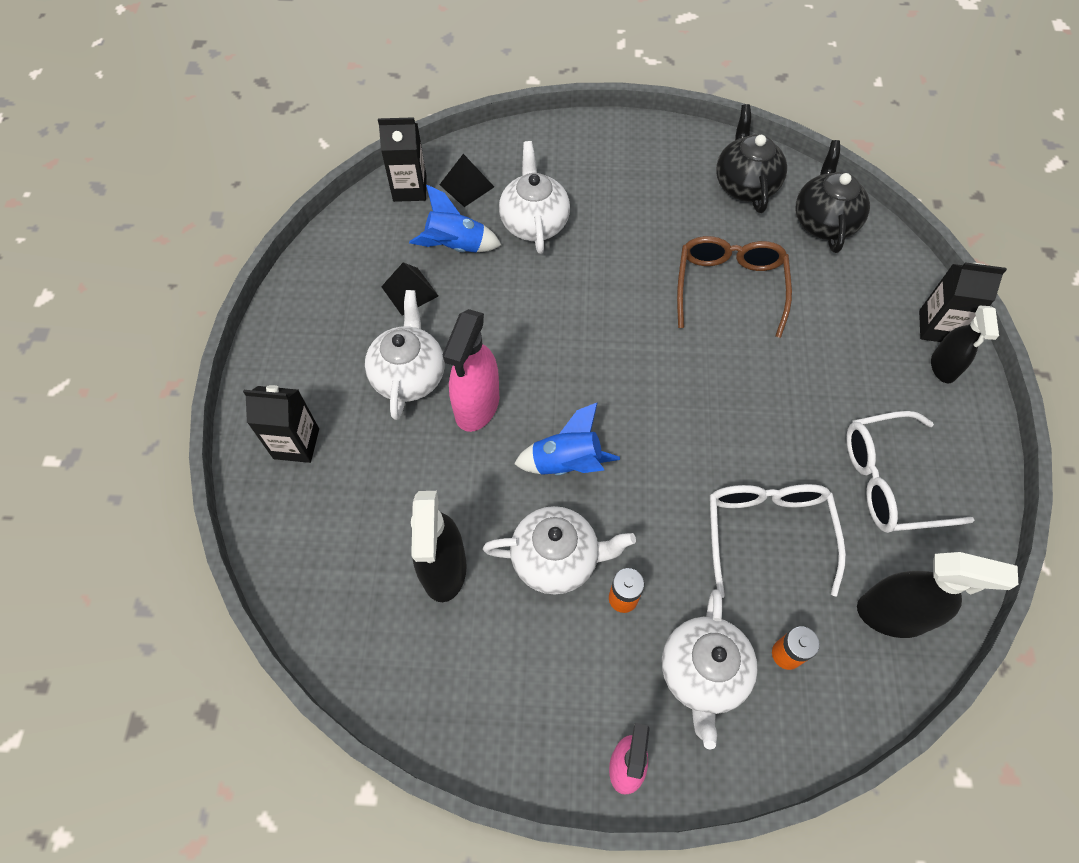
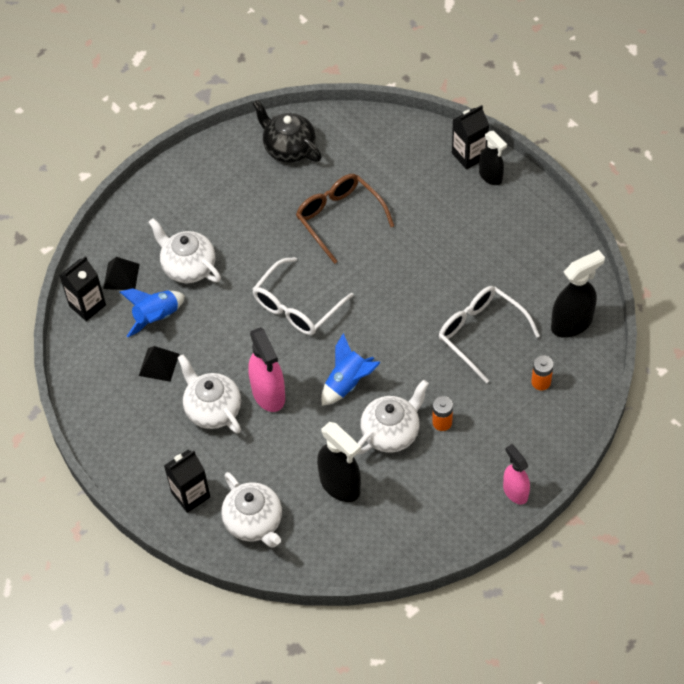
camera: 40 degrees left, 5 degrees down
(702, 673) = (511, 423): white teapot -> white teapot (254, 522)
(824, 221) = (354, 138): black teapot -> none
(890, 481) = (516, 259): white glasses -> white glasses (297, 306)

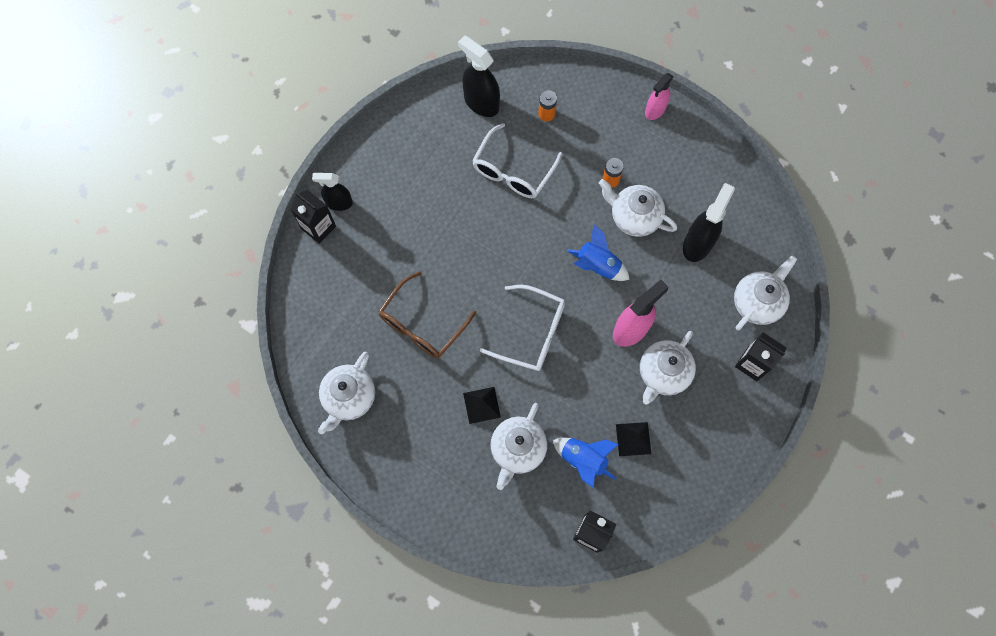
camera: 110 degrees left, 15 degrees up
(121, 276) = (547, 512): black pyramid -> black pyramid (481, 405)
(288, 148) = (349, 398): black teapot -> white teapot
(491, 176) = (338, 203): black spray bottle -> black spray bottle turned 120 degrees counterclockwise

